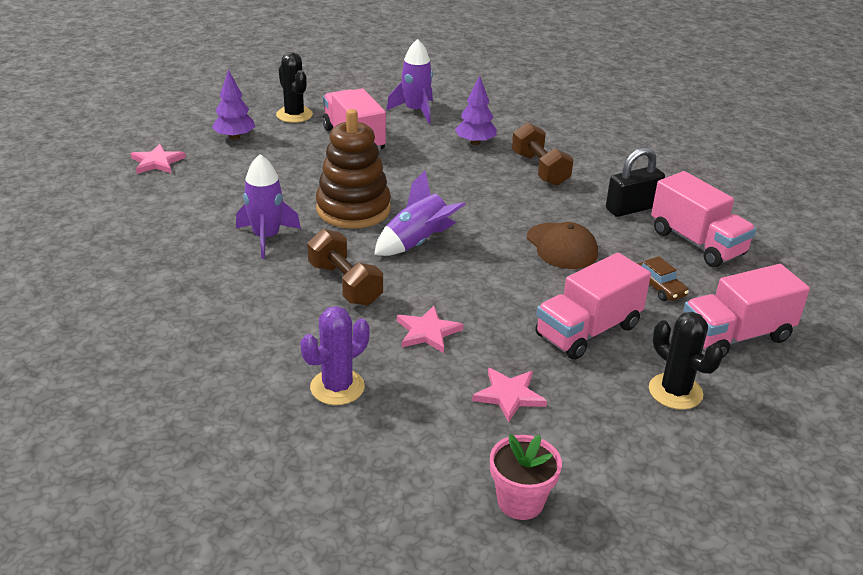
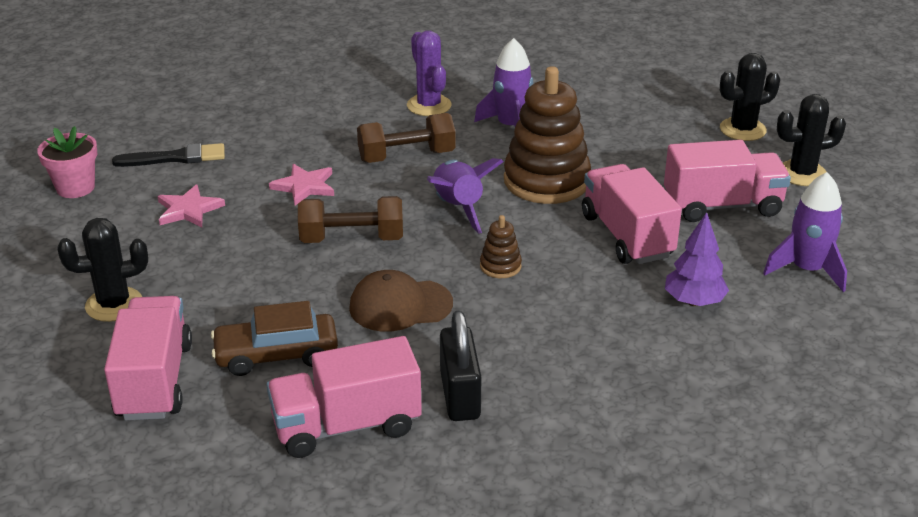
camera: 110 degrees right, 0 degrees up
(157, 162) = (690, 84): pink star -> none
(235, 137) = (742, 129): purple tree -> black cactus
(337, 387) = (264, 133): purple cactus -> purple cactus (429, 105)
(418, 440) = (175, 158): none -> black brush
(484, 213) = (500, 266): none -> brown stacking toy
(540, 169) = (598, 340): brown dumbbell -> brown dumbbell (352, 239)
(588, 331) = (239, 278): pink truck -> pink truck (627, 236)
(659, 287) = (276, 355): brown car -> brown car, size x1.59

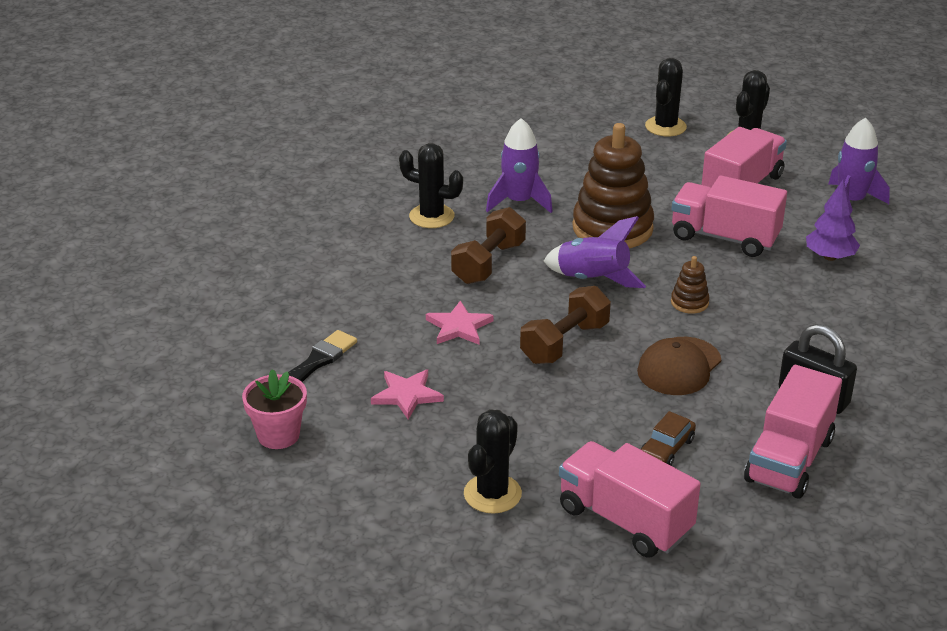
camera: 45 degrees left, 0 degrees up
(276, 355) = (666, 449): brown car -> brown car, size x0.63
(429, 105) = (431, 216): purple cactus -> black cactus

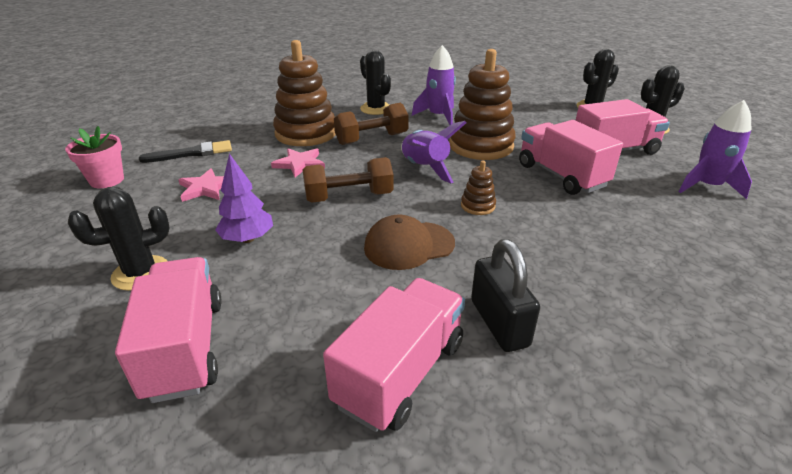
camera: 35 degrees right, 0 degrees up
(403, 284) = (306, 133): none -> brown stacking toy
(666, 449) = (308, 304): brown car -> none
(789, 460) = (400, 373): pink truck -> pink truck turned 150 degrees clockwise
(829, 257) = (644, 217): purple tree -> purple tree (247, 239)

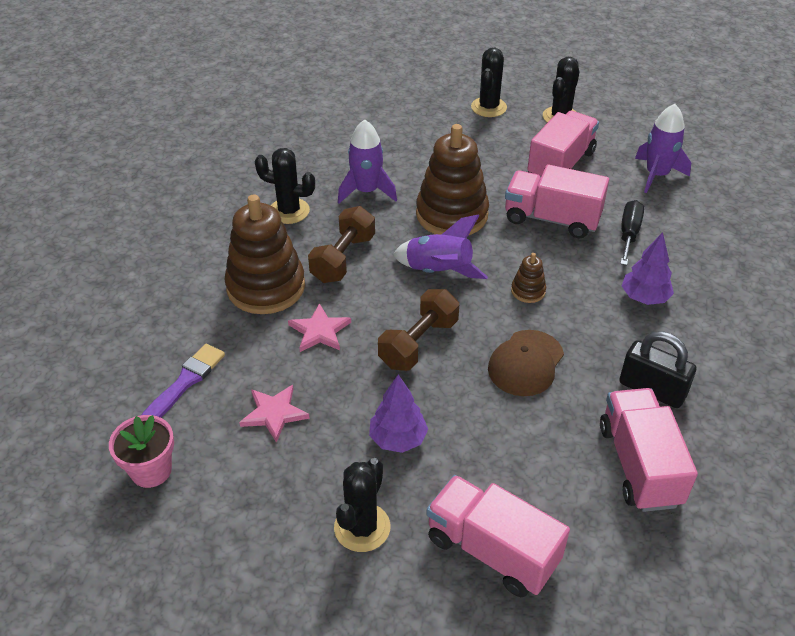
camera: 40 degrees left, 10 degrees up
(192, 153) = (185, 383): black brush -> purple brush
(584, 256) = (644, 298): none -> purple tree
(625, 210) = (629, 233): none -> black screwdriver

